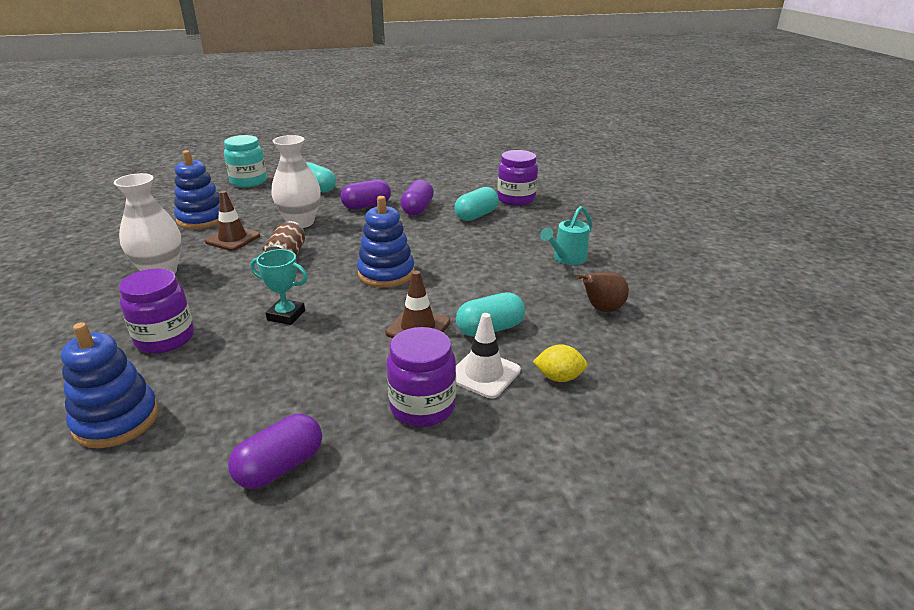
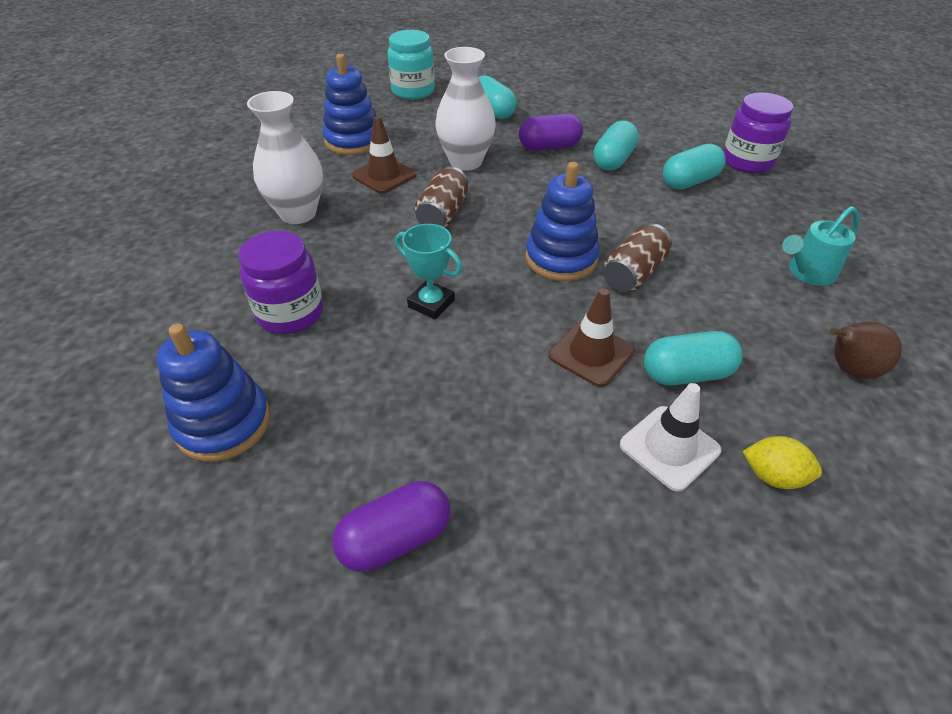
camera: 15 degrees right, 15 degrees up
(417, 209) = (613, 160): purple capsule -> turquoise capsule
(422, 407) = (582, 485): purple jar -> none
(442, 275) = (633, 274): none -> brown can

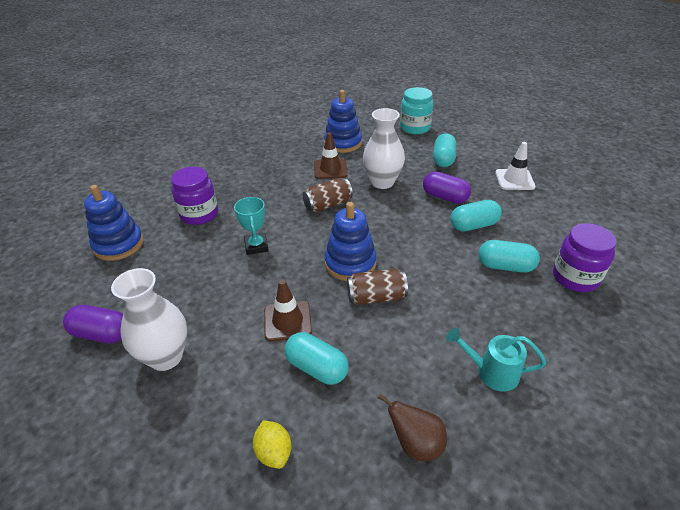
camera: 45 degrees right, 5 degrees down
(298, 213) = (266, 169): white vase -> white vase (166, 357)
(669, 447) = (249, 393): white traffic cone -> white traffic cone (514, 180)

